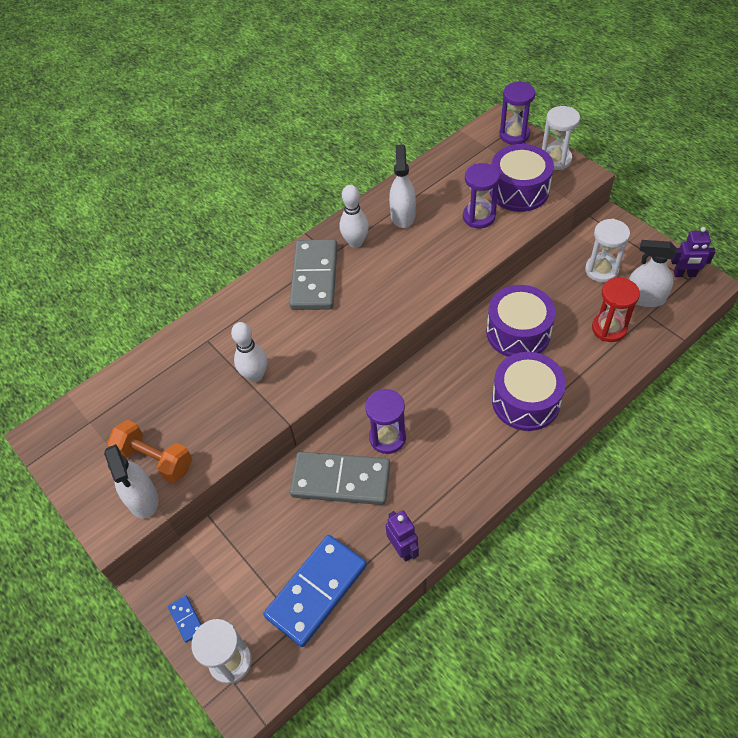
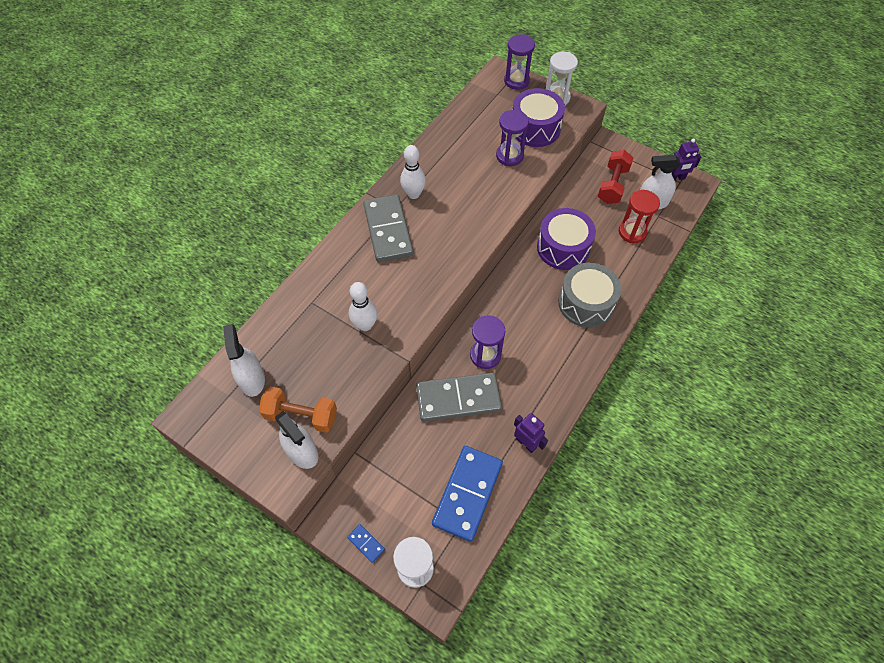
camera: 20 degrees left, 5 degrees up
(403, 215) = (446, 164): white spray bottle -> white spray bottle (252, 379)
(525, 401) = (586, 303): purple drum -> grey drum
(601, 270) = (612, 185): white hourglass -> red dumbbell

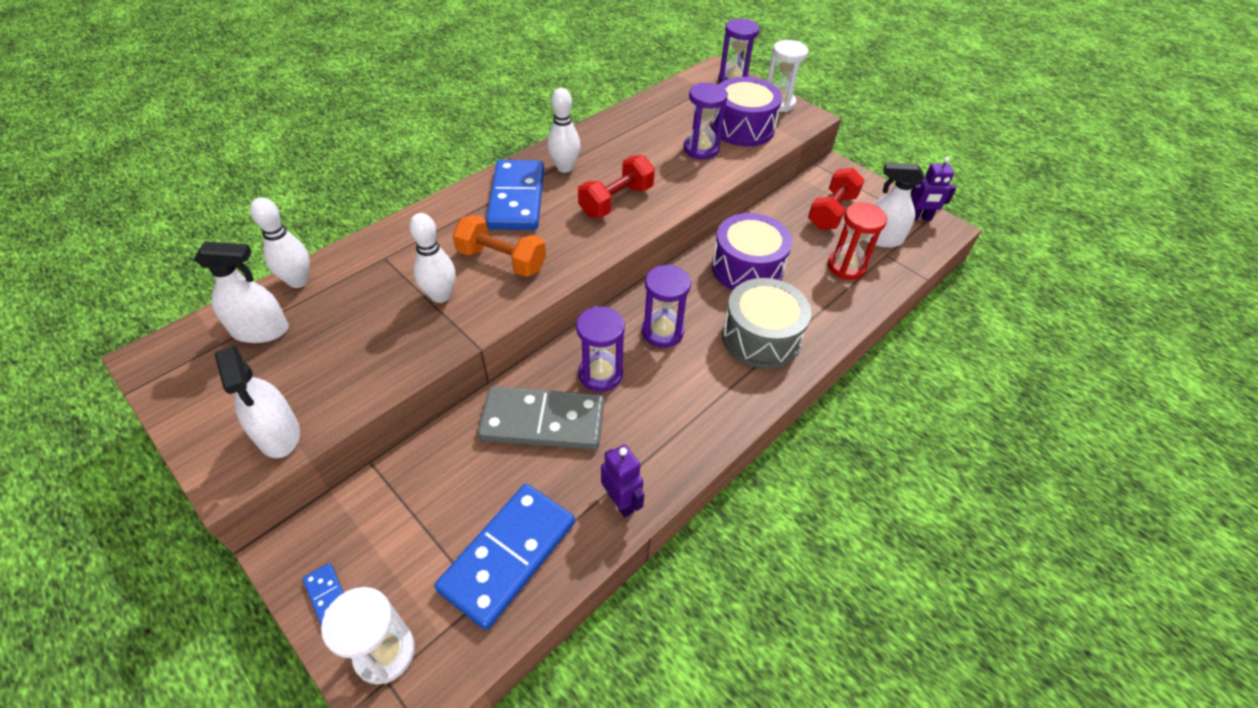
camera: 10 degrees right, 10 degrees down
(252, 379) = (260, 330): white spray bottle -> white spray bottle turned 90 degrees clockwise
(259, 334) = (298, 281): none -> white bowling pin
(301, 415) = (302, 387): orange dumbbell -> orange dumbbell (502, 260)
(388, 230) = (517, 198): grey domino -> blue domino
(461, 218) = (616, 201): none -> red dumbbell
(517, 313) = (662, 332): none -> purple hourglass

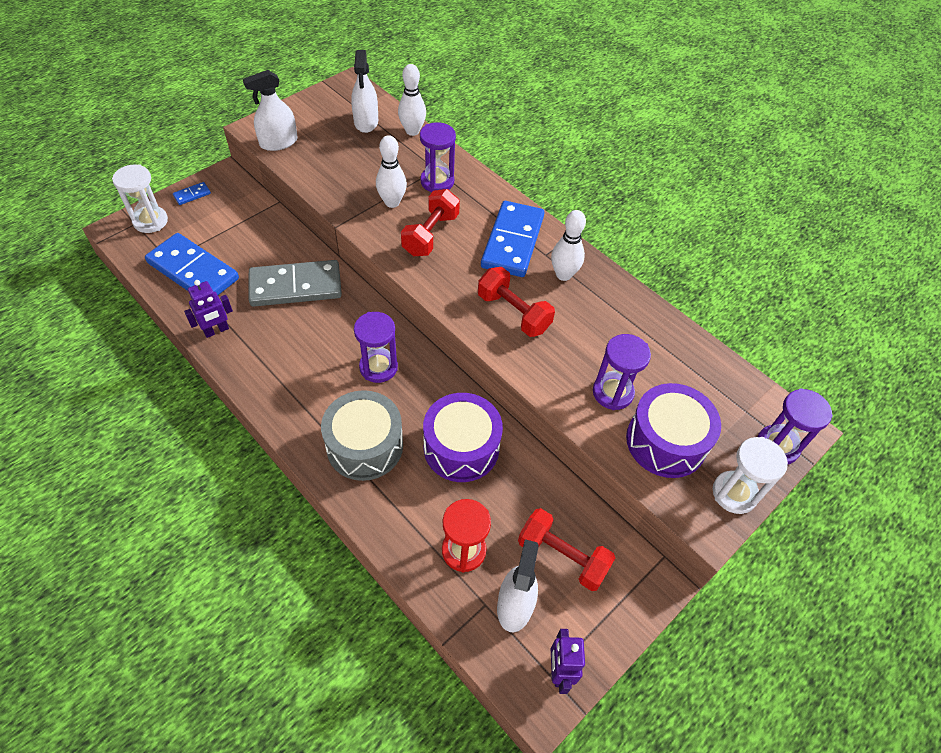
camera: 90 degrees right, 5 degrees up
(502, 260) = (430, 235): orange dumbbell -> red dumbbell
(517, 198) = (513, 242): blue domino -> blue domino turned 75 degrees counterclockwise
(543, 421) = (295, 286): grey domino -> grey domino turned 75 degrees clockwise
(600, 374) = (336, 322): purple hourglass -> purple hourglass (437, 181)

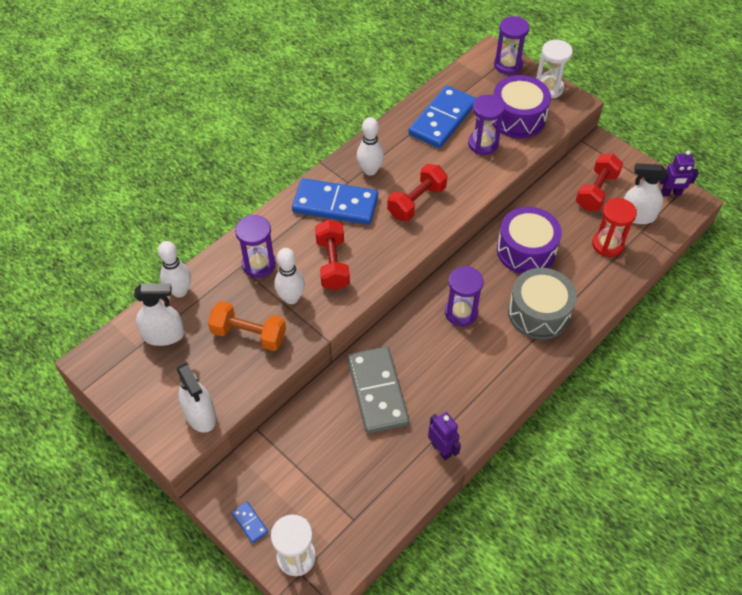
camera: 90 degrees left, 0 degrees up
(193, 271) = (367, 491): blue domino -> blue domino (442, 119)
(355, 173) = (249, 334): none -> orange dumbbell
(430, 235) = (332, 264): red dumbbell -> red dumbbell turned 60 degrees clockwise

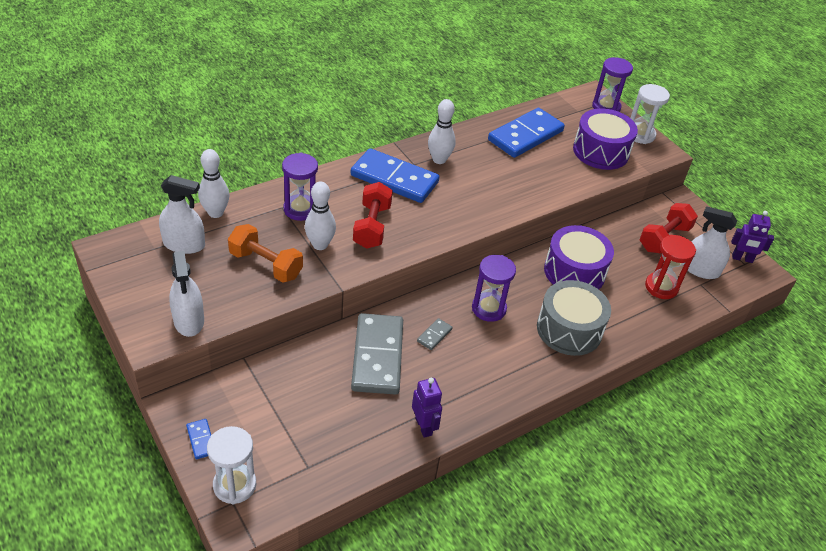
camera: 10 degrees right, 10 degrees down
(416, 202) = (475, 196): red dumbbell -> none
(421, 354) = (434, 335): none -> grey domino
(483, 144) = (558, 164): purple hourglass -> none

